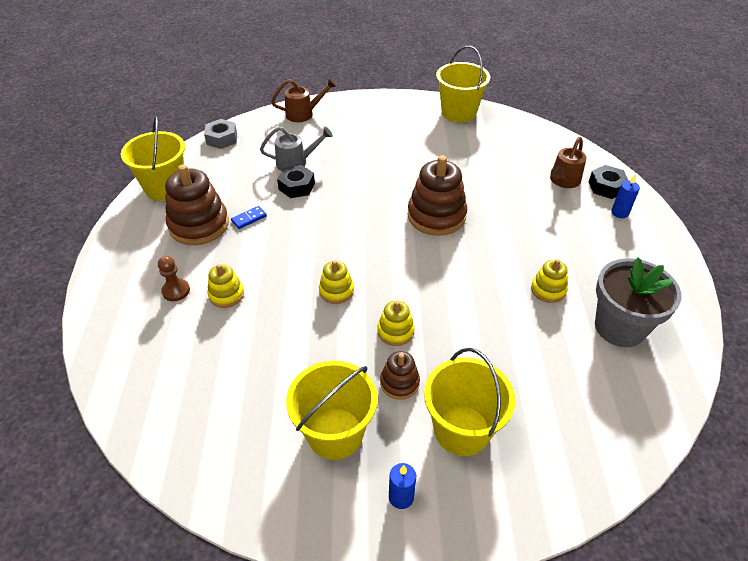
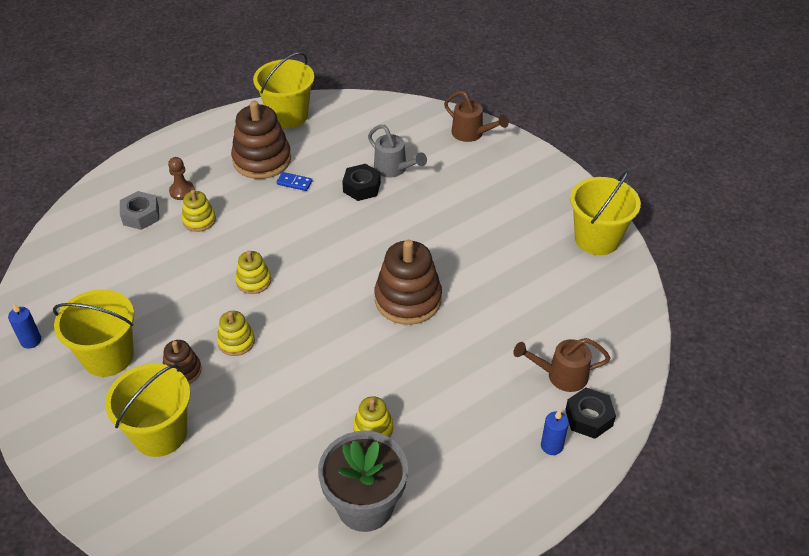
camera: 55 degrees right, 0 degrees up
(222, 139) = (381, 107): grey nut -> grey nut (141, 215)
(401, 497) = (75, 424): blue candle -> blue candle (31, 340)

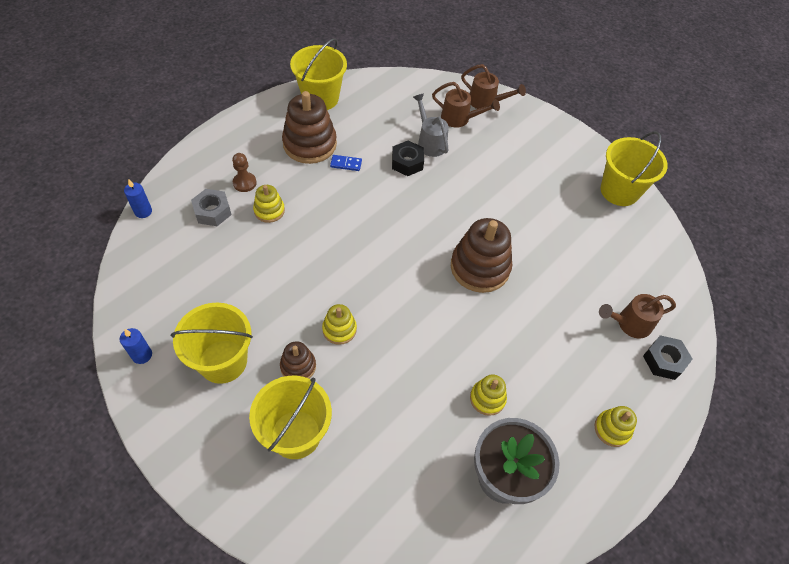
camera: 15 degrees left, 10 degrees up
(253, 281) = (337, 266): yellow stacking toy -> yellow stacking toy (612, 429)
(394, 169) = (430, 142): grey watering can -> grey watering can turned 150 degrees counterclockwise
(435, 148) = (459, 119): none -> brown watering can
(551, 446) = (642, 392): blue candle -> blue candle (143, 211)

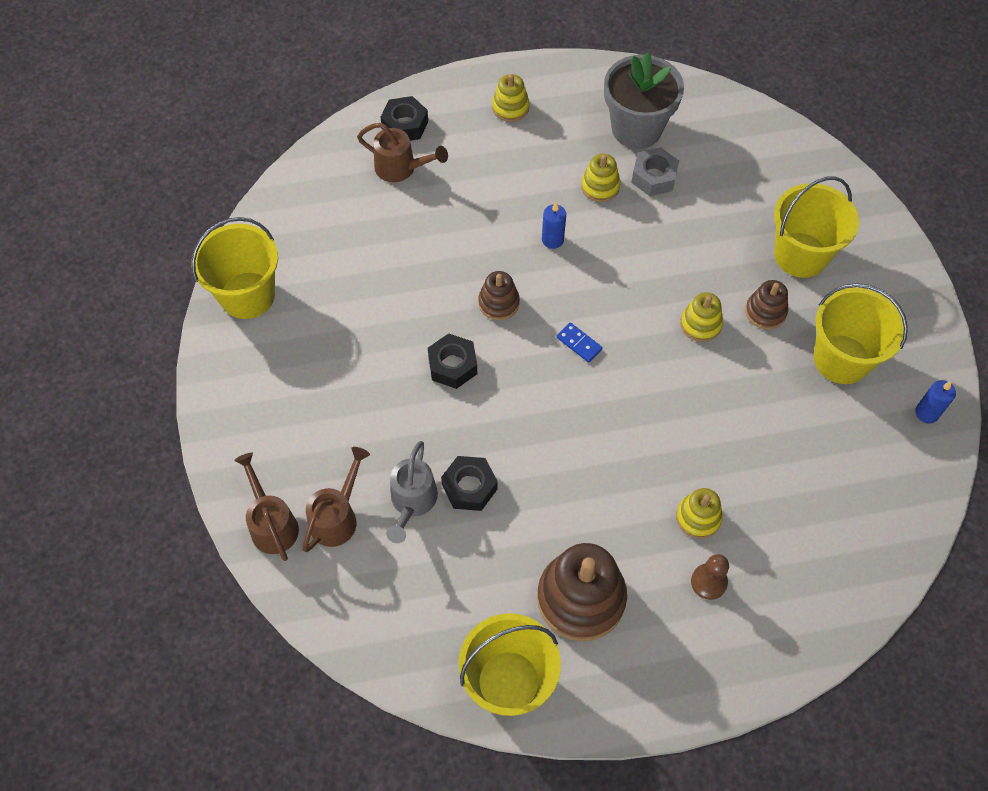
camera: 140 degrees left, 5 degrees up
(143, 211) = (866, 613): blue candle -> blue candle (552, 240)
(212, 211) = (773, 559): grey nut -> grey nut (654, 177)
(346, 164) = (553, 533): blue domino -> blue domino (579, 343)
(459, 119) = (337, 517): brown watering can -> brown watering can turned 60 degrees clockwise
(472, 216) = (452, 365): none -> black nut
(480, 267) = (498, 303): brown stacking toy -> brown stacking toy, size x0.53

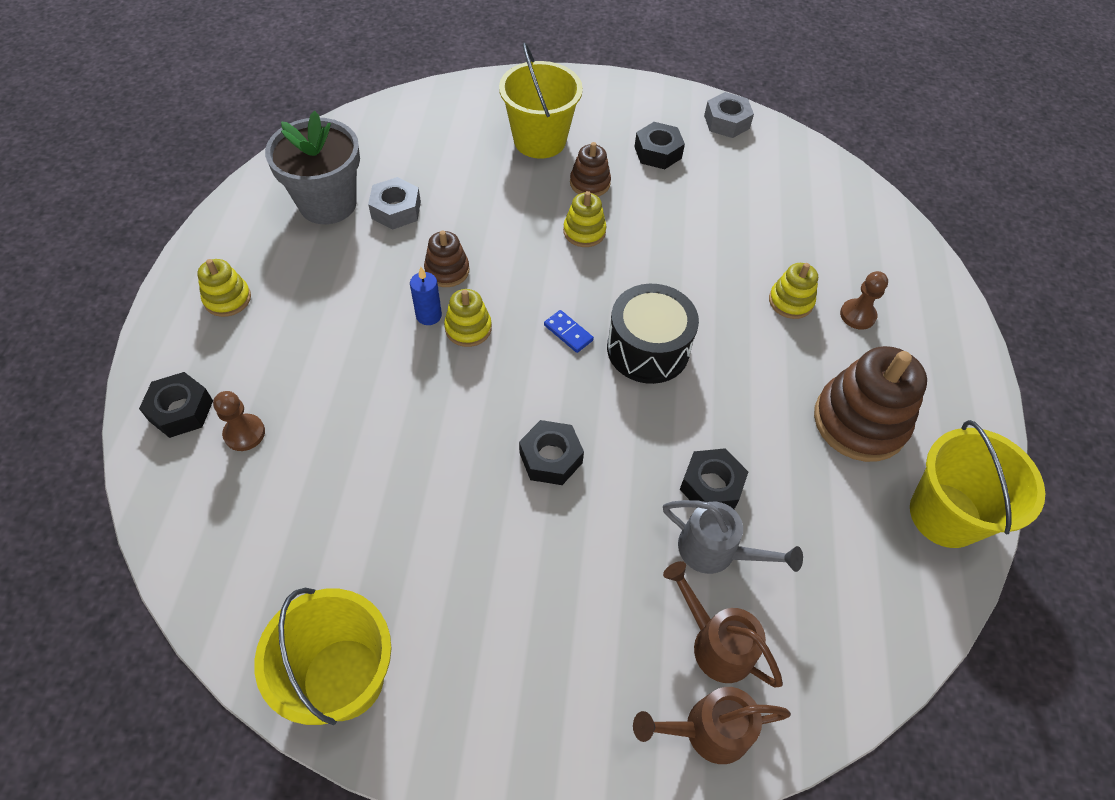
camera: 75 degrees left, 5 degrees down
(401, 168) = (244, 433): brown watering can -> brown pawn
(498, 303) = (487, 389): brown stacking toy -> brown stacking toy (447, 270)
(579, 343) = (568, 333): blue domino -> blue domino turned 75 degrees clockwise
(588, 408) = (648, 349): none -> black drum
(600, 186) = (383, 255): yellow stacking toy -> yellow stacking toy (468, 328)
(841, 359) = (658, 152): yellow bucket -> black nut
(927, 413) = (726, 122): blue candle -> grey nut

